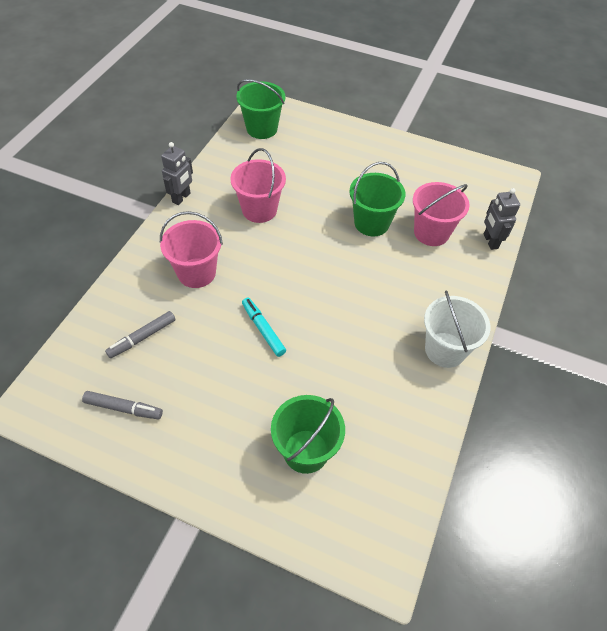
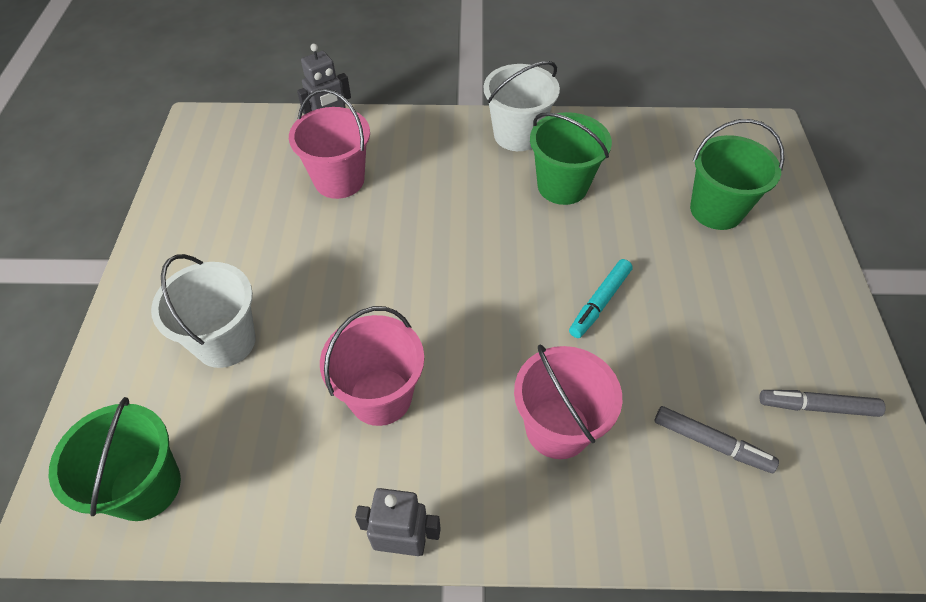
camera: 110 degrees left, 0 degrees up
(123, 408) = (817, 407): grey marker -> grey marker turned 75 degrees counterclockwise
(326, 162) = (225, 341): none -> white bucket
(371, 223) = (348, 244): green bucket -> green bucket (562, 186)

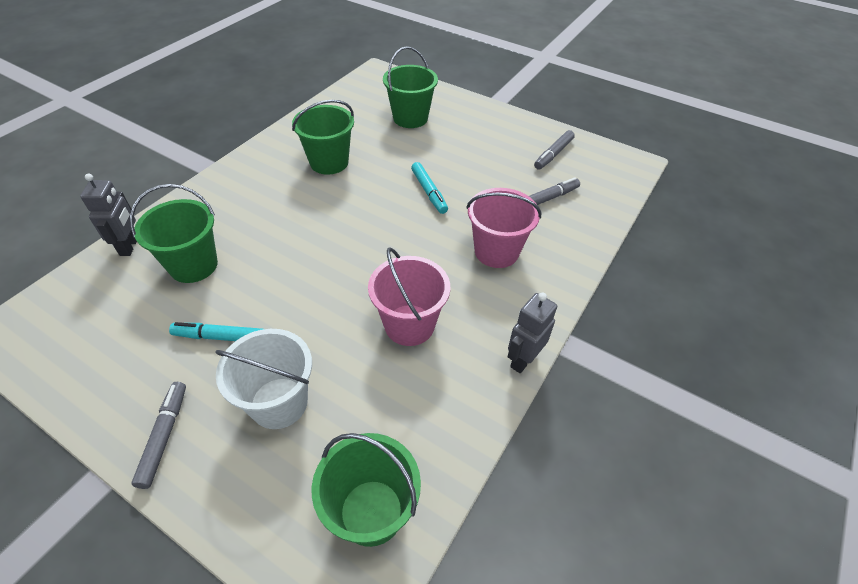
camera: 60 degrees left, 5 degrees down
(155, 283) = (164, 436): none -> grey marker
(272, 253) = (220, 337): none -> turquoise marker
(339, 180) = (193, 265): pink bucket -> green bucket
(517, 135) = (264, 159): white bucket -> none

